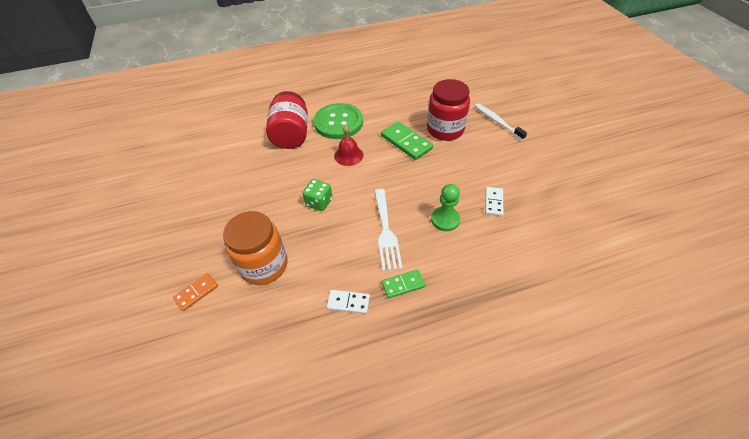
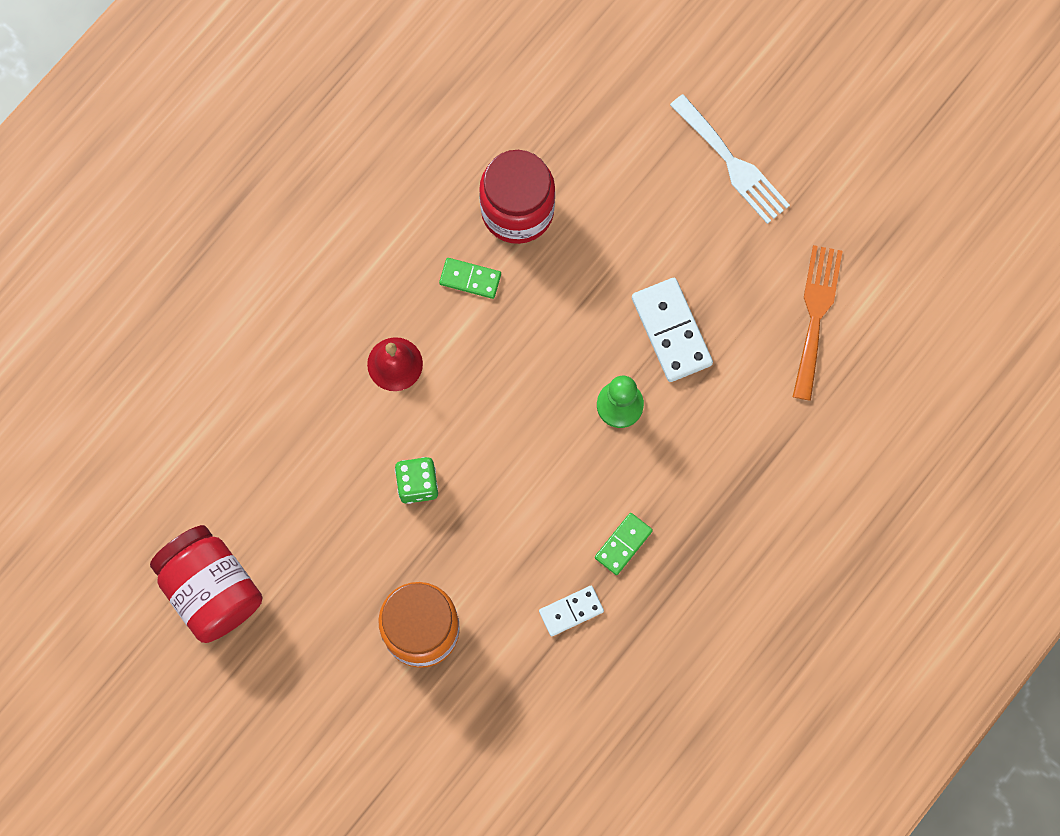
camera: 35 degrees left, 25 degrees up
(196, 292) = (366, 721): orange domino -> none
(291, 135) = (261, 375): red jar -> red jar (211, 589)
(338, 122) = (322, 298): green button -> none
(386, 232) = (550, 476): white fork -> white fork (732, 163)
(406, 142) = (470, 279): green domino -> green domino, size x0.59
(493, 202) = (671, 331): white domino -> white domino, size x1.69
(497, 121) = (594, 139): white toothbrush -> none
(584, 232) = (815, 315): none -> orange fork

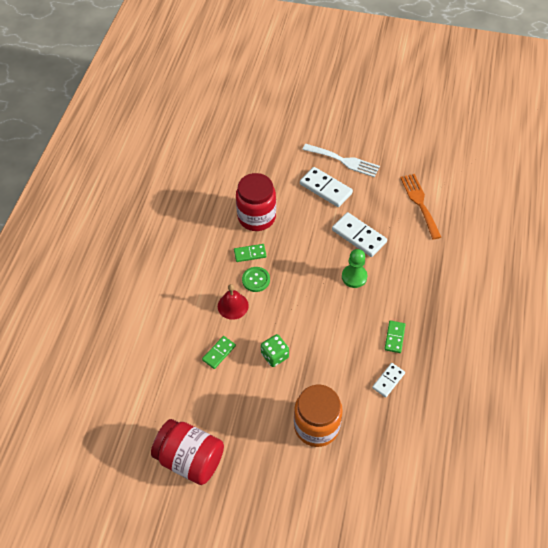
camera: 25 degrees left, 20 degrees down
(333, 437) = (219, 353): none -> green domino
(455, 333) = (256, 280): none -> green button
(667, 208) = (325, 188): none -> white domino

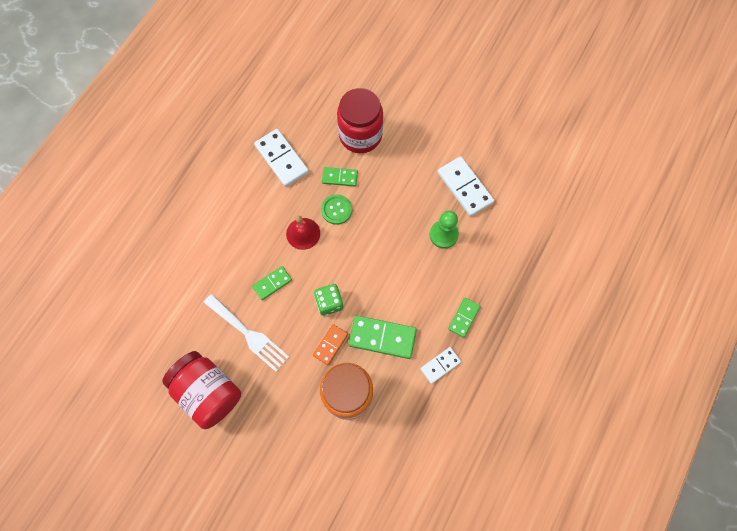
camera: 15 degrees right, 15 degrees up
(287, 389) = (330, 345): none -> orange domino
(325, 188) = (447, 120): white domino -> white domino (281, 159)
(330, 372) = (382, 338): none -> green domino
(344, 161) = (478, 91): white fork -> white fork (249, 334)
(419, 203) = (546, 165): orange fork -> none

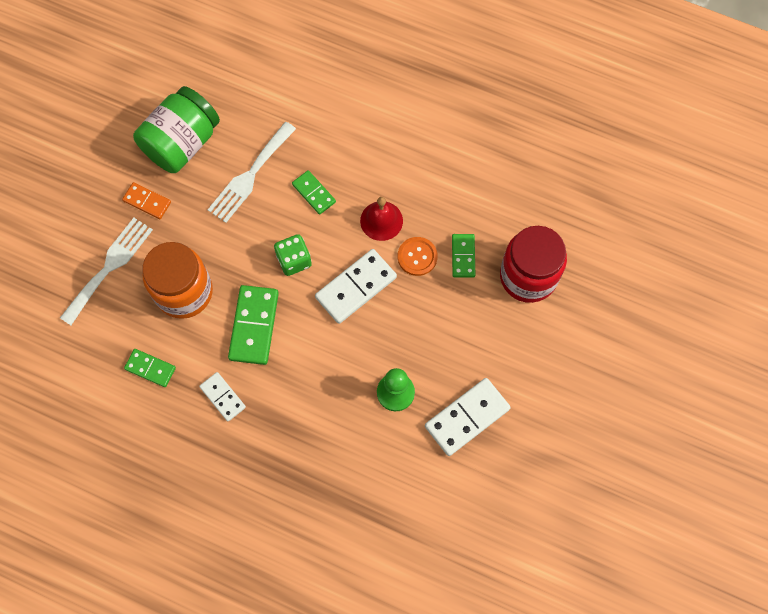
camera: 85 degrees right, 0 degrees up
(208, 392) = (182, 143): red jar -> green jar
(281, 159) = (480, 183): white domino -> white domino (356, 287)
(318, 460) = (109, 267): none -> white fork
(330, 345) = (242, 267): orange domino -> orange domino (147, 202)
(336, 210) = (417, 257): green button -> orange button
(464, 318) = (284, 423): green domino -> green domino (150, 368)

